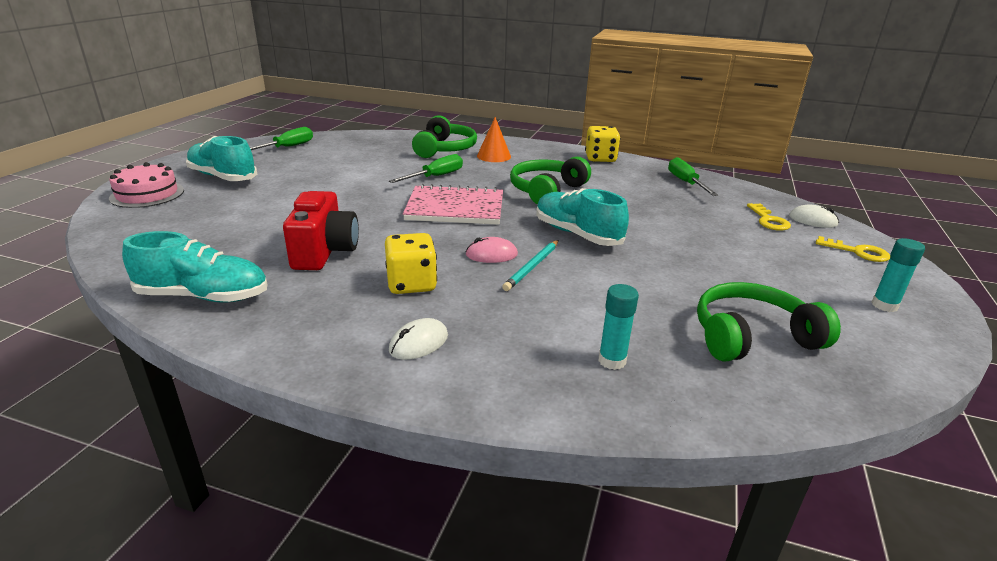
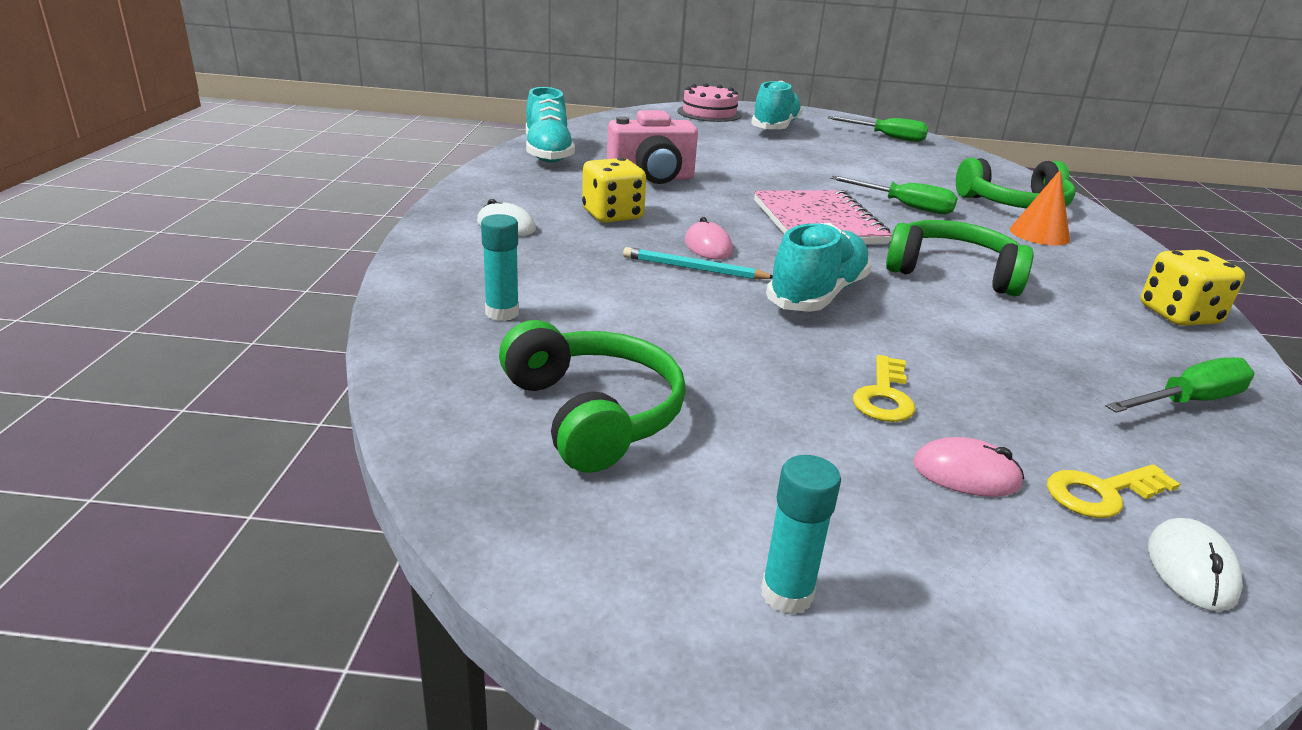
camera: 75 degrees right, 0 degrees up
(324, 252) = (651, 178): red camera -> pink camera
(767, 243) = (966, 474): none -> pink mouse
(857, 252) = (1056, 615): yellow key -> yellow key (884, 396)

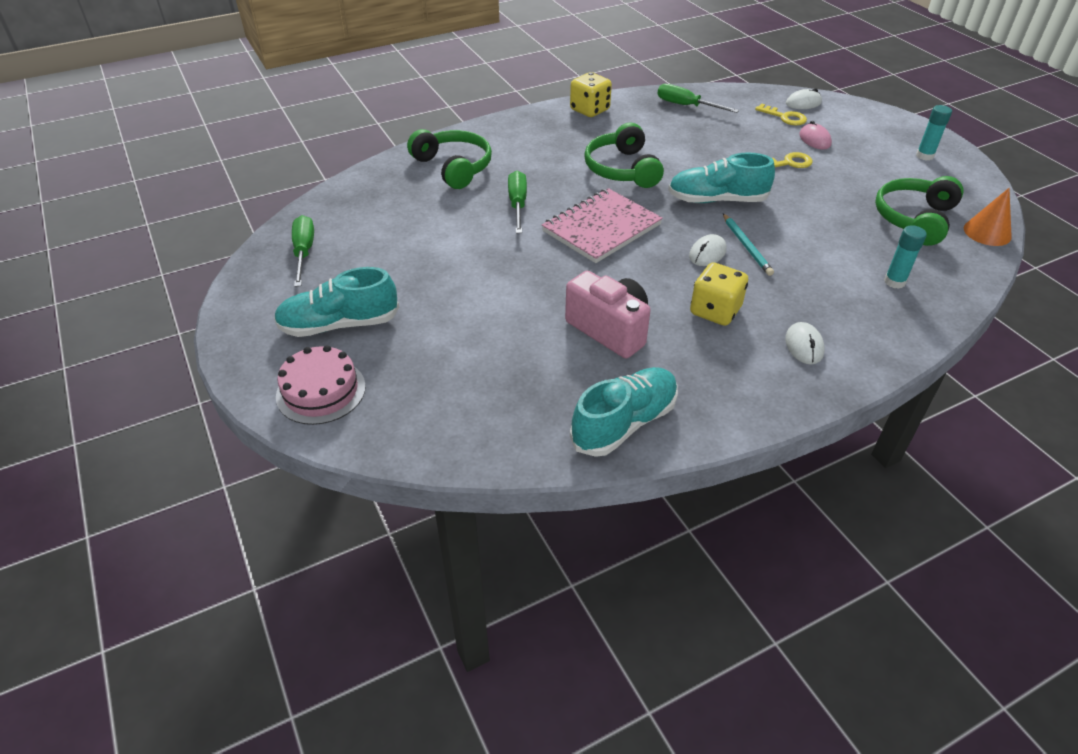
camera: 120 degrees left, 15 degrees up
(708, 246) = (707, 253): pink mouse -> white mouse
(1039, 234) = (510, 153): orange cone -> orange cone (987, 232)

